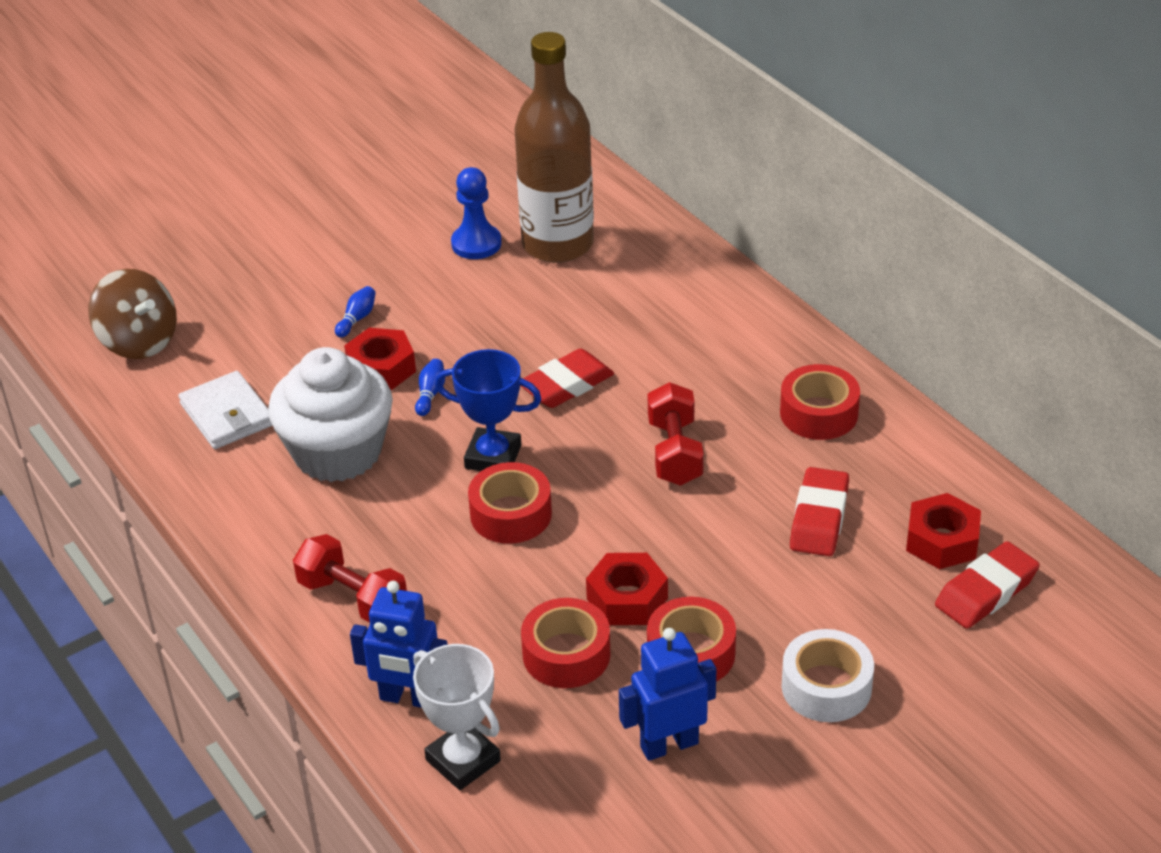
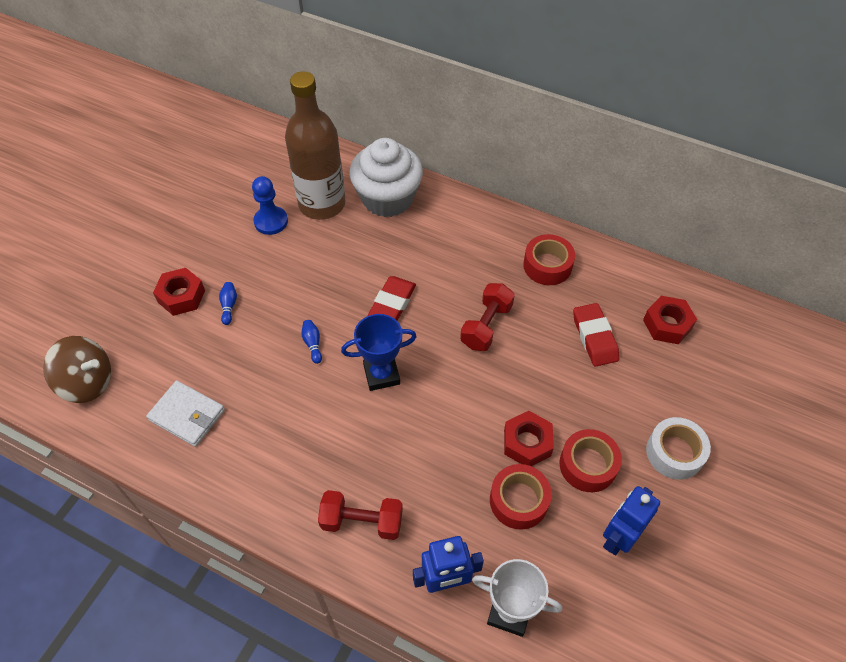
camera: 30 degrees left, 15 degrees up
(337, 452) = (281, 413): white cupcake -> white cupcake (387, 198)
(381, 368) = (269, 337): red nut -> red nut (181, 296)
(511, 514) = (419, 412): red tape -> none
(675, 452) = (486, 326): red dumbbell -> red dumbbell turned 60 degrees clockwise
(986, 592) = (711, 348): red eraser -> none

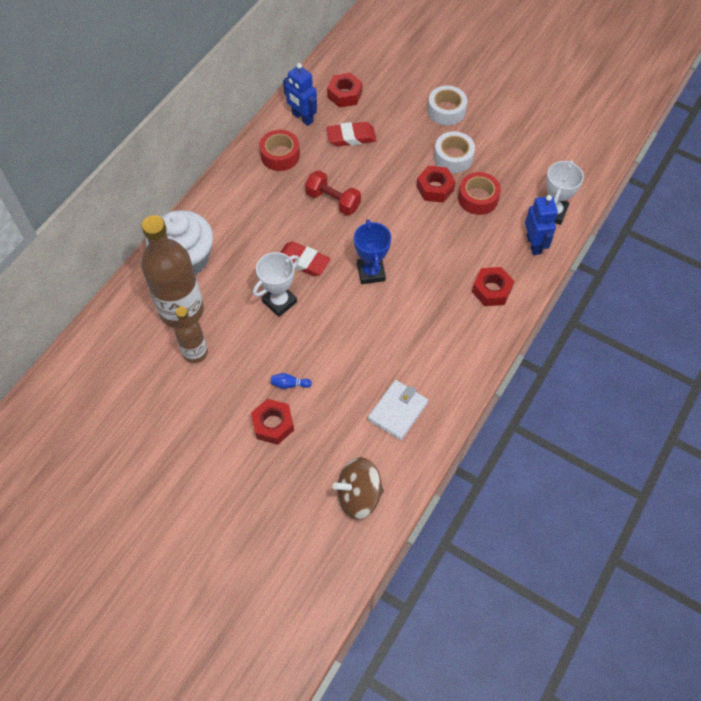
camera: 85 degrees left, 5 degrees up
(87, 382) = (358, 495): brown spinning top -> brown spinning top turned 120 degrees counterclockwise
(271, 221) = (195, 352): blue pawn -> brown bottle
(312, 344) = (337, 319): blue bowling pin -> none
(335, 286) = (279, 302): none -> white trophy
(362, 521) = (491, 290): red dumbbell -> red nut
(588, 465) = (453, 157): red tape -> white tape
(618, 537) = (504, 149): blue robot -> blue robot (302, 118)

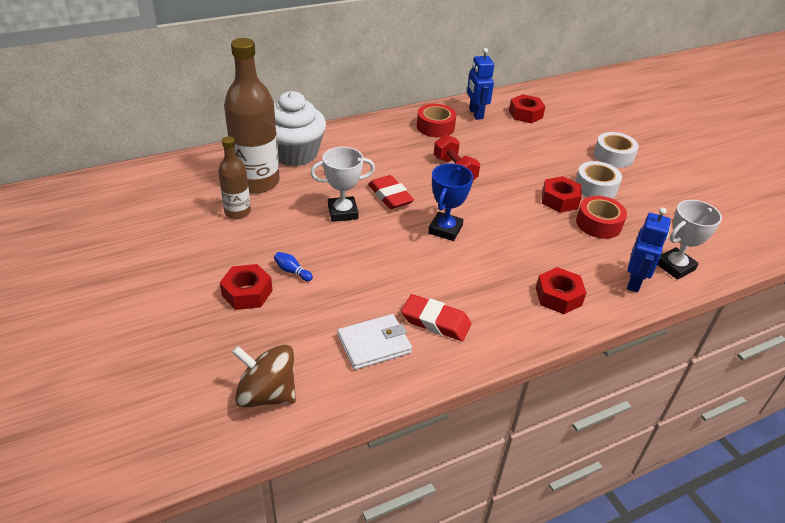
camera: 30 degrees right, 20 degrees down
(351, 137) = (508, 139): red eraser -> red eraser (435, 322)

